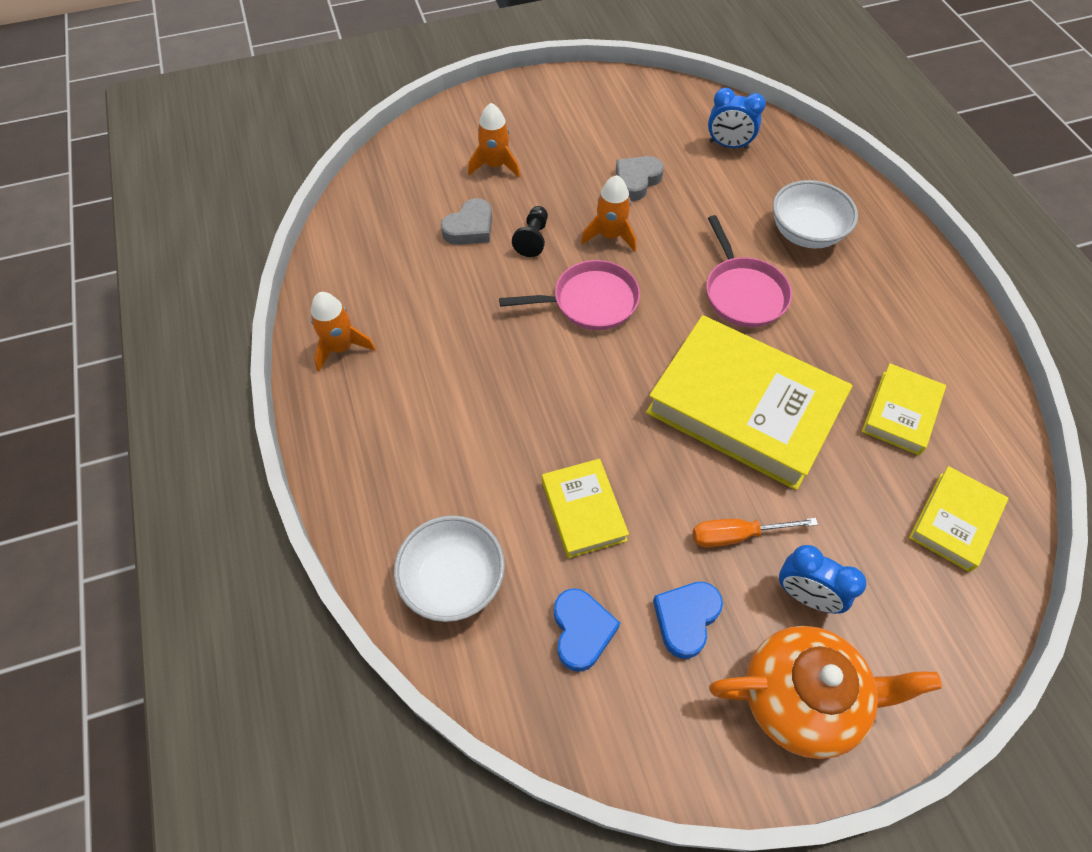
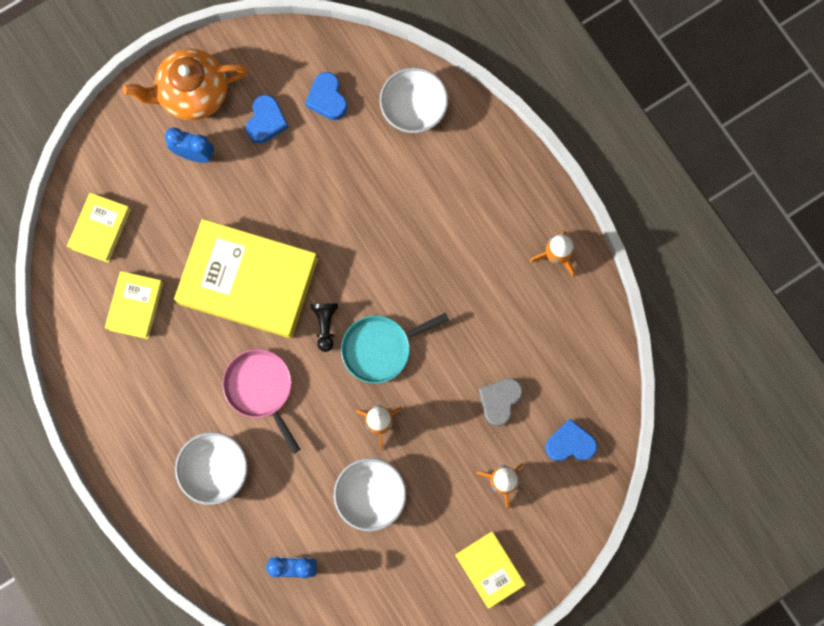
camera: 165 degrees right, 20 degrees up
(411, 180) = (570, 443): none -> blue heart
(533, 239) = (443, 402): black pawn -> black pawn (325, 325)
(583, 511) = (344, 174): yellow book -> yellow book (489, 569)
(590, 301) = (380, 348): pink pan -> turquoise pan
(636, 181) = (370, 495): grey heart -> white bowl
(737, 535) = (242, 183): orange screwdriver -> none

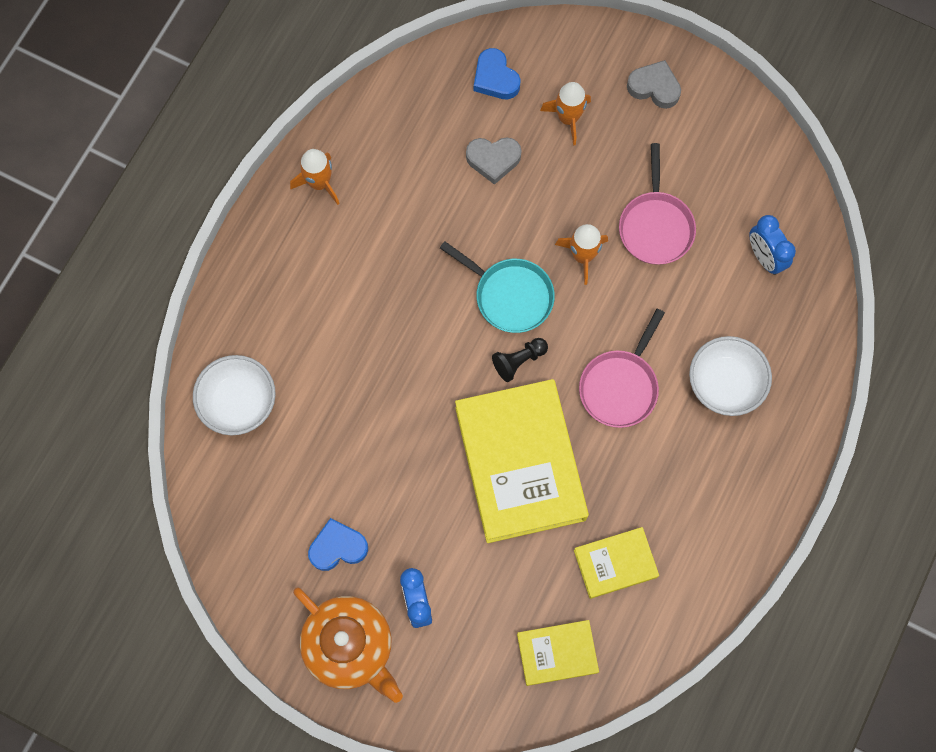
camera: 120 degrees left, 5 degrees down
(327, 99) = (276, 497): blue heart -> none
(370, 495) = (655, 226): white bowl -> pink pan
(489, 569) = (654, 87): yellow book -> grey heart

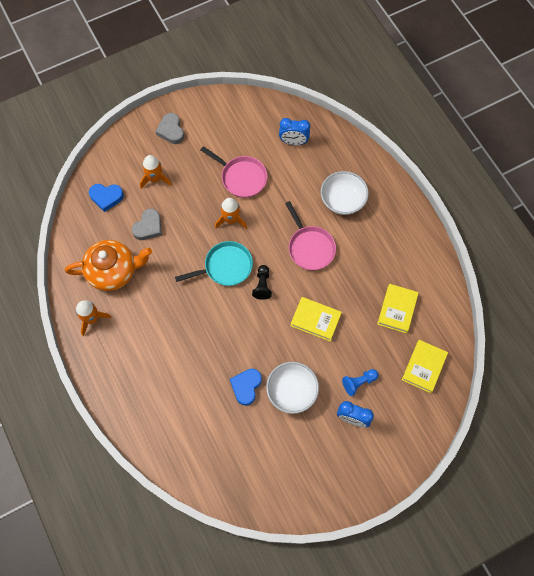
camera: 55 degrees left, 5 degrees down
(239, 402) = (180, 441): white bowl -> white bowl (292, 391)
(338, 547) = (296, 440): blue heart -> blue heart (246, 386)
(350, 646) = (353, 469): orange teapot -> orange teapot (113, 271)
(472, 578) = (358, 382): none -> blue pawn
(520, 463) = (315, 320): yellow book -> yellow book, size x0.50
(654, 87) = (171, 131): grey heart -> grey heart turned 75 degrees counterclockwise

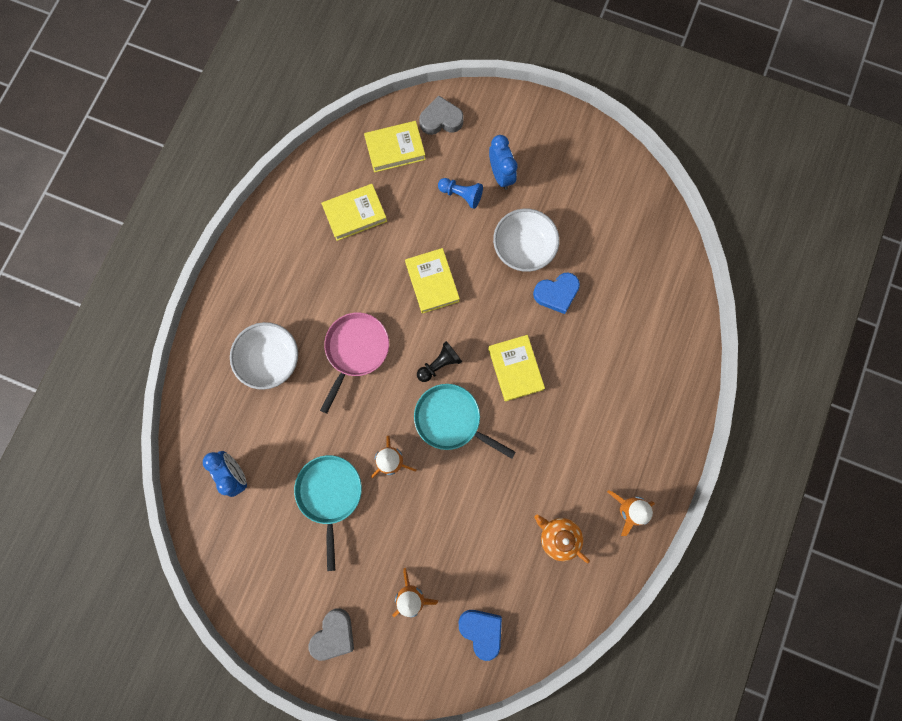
camera: 130 degrees left, 10 degrees up
(113, 271) = (558, 537): orange teapot -> orange teapot, size x0.56
(148, 227) = (476, 546): grey heart -> grey heart (441, 120)
(222, 324) = (515, 369): none -> yellow book
(241, 177) = (330, 494): pink pan -> turquoise pan

